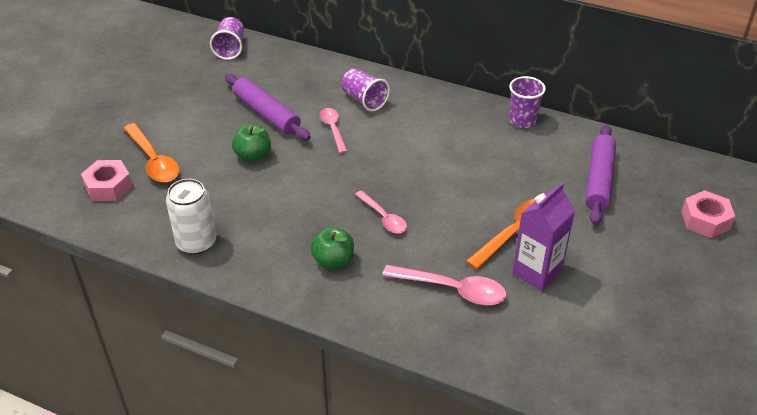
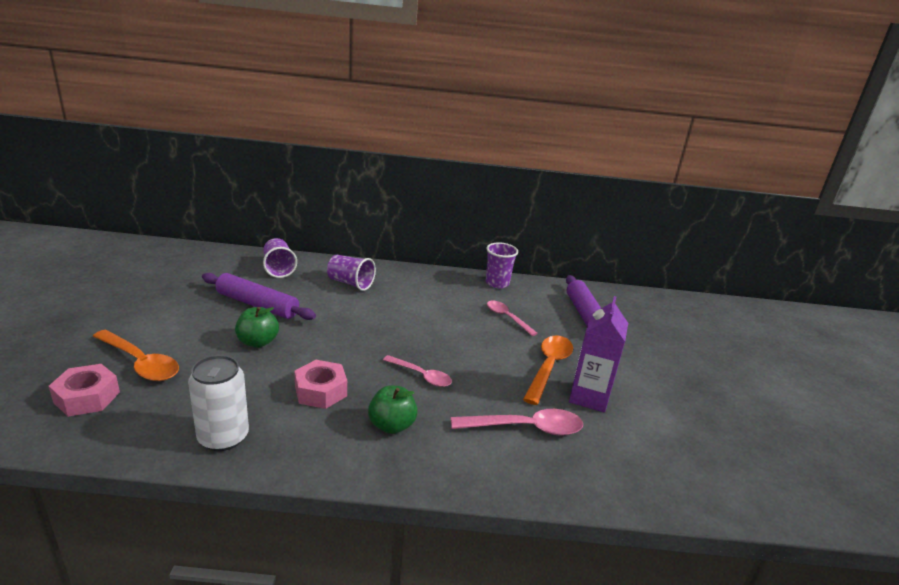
camera: 25 degrees left, 15 degrees down
(230, 48) = (196, 257): purple cup -> purple cup (278, 269)
(333, 129) = (332, 309): pink spoon -> pink spoon (507, 318)
(705, 220) = (684, 333): pink nut -> pink nut (320, 391)

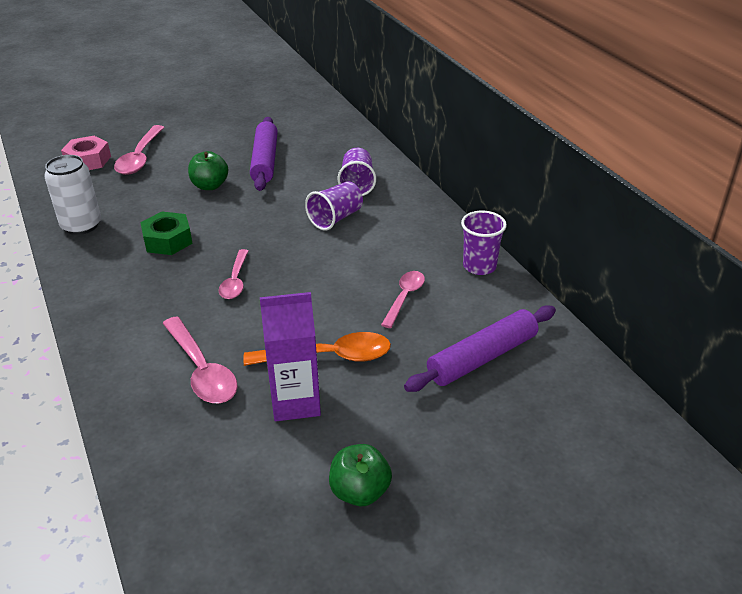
camera: 65 degrees right, 10 degrees up
(140, 363) = (140, 157): orange spoon -> pink spoon
(278, 269) = (337, 143): purple cup -> purple cup (336, 218)
(320, 391) = (168, 240): pink nut -> green nut
(392, 425) = (148, 292): green apple -> green apple (360, 492)

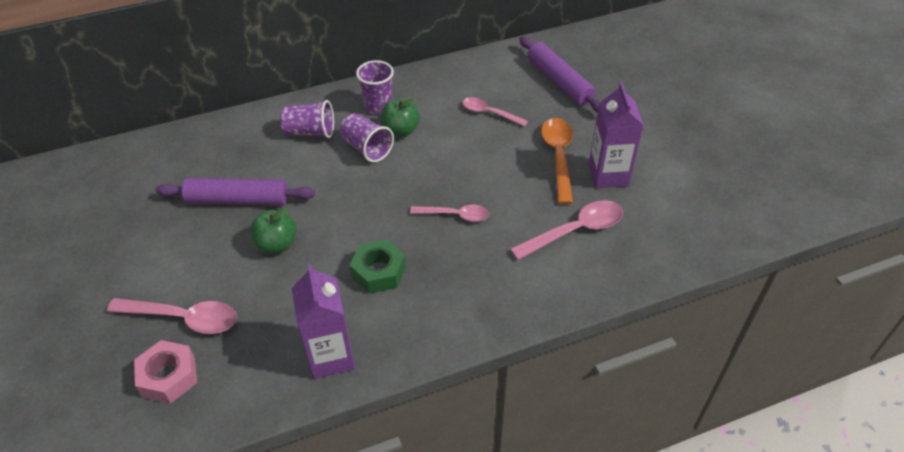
camera: 85 degrees left, 10 degrees up
(81, 225) = (331, 356): white can -> purple carton
(360, 492) = (686, 145): green apple -> green apple (400, 131)
(479, 266) = (453, 71): purple cup -> purple cup (378, 107)

